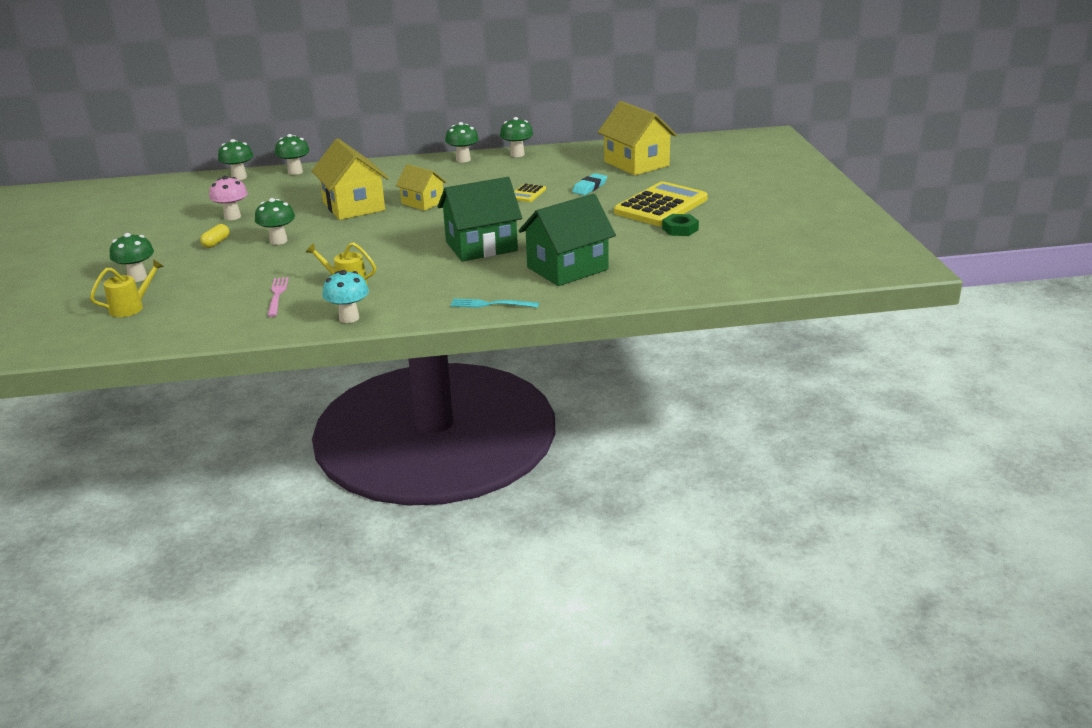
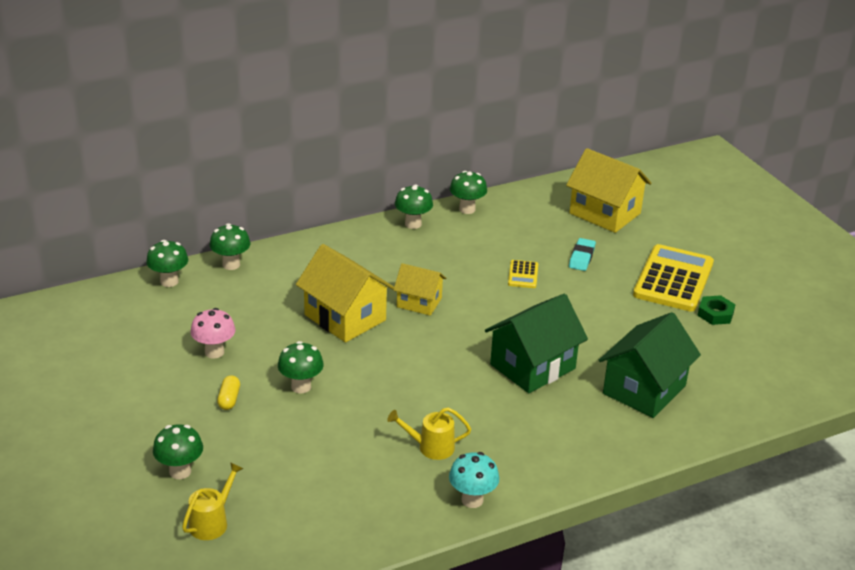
camera: 20 degrees left, 5 degrees up
(277, 295) = (367, 476): pink fork -> none
(491, 304) = (604, 456): turquoise fork -> none

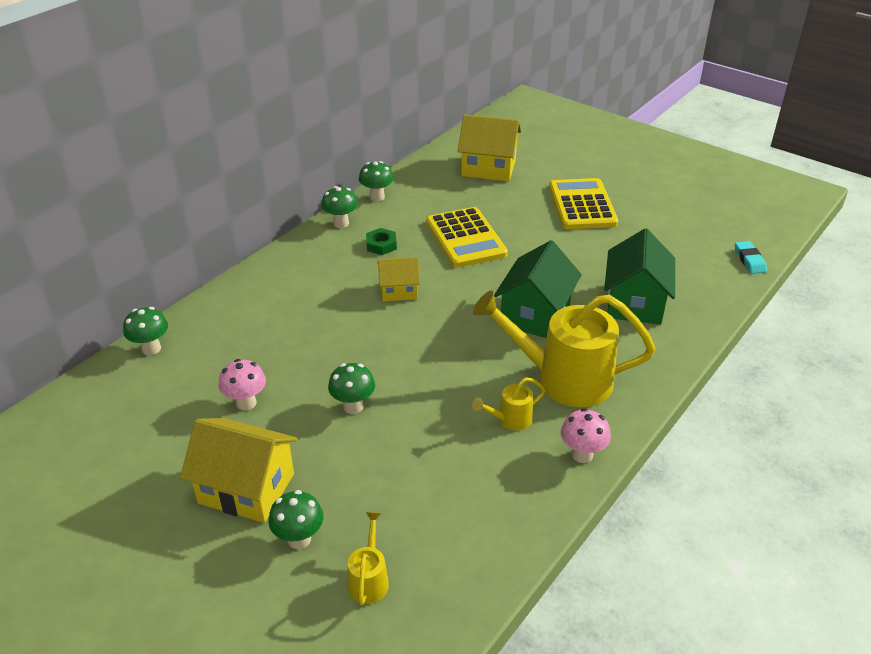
camera: 25 degrees left, 5 degrees up
(229, 399) = (294, 445): yellow capsule -> none
(231, 265) = (201, 312): green mushroom -> none
(345, 317) = (344, 326): yellow house -> yellow house (246, 488)
(472, 500) = (582, 455): turquoise mushroom -> pink mushroom
(509, 431) = (562, 379): none -> yellow watering can
(523, 275) = (465, 238): yellow calculator -> yellow calculator, size x2.22
(582, 257) = (500, 209): turquoise eraser -> turquoise eraser (749, 260)
(715, 314) = (634, 223): green nut -> green nut (381, 245)

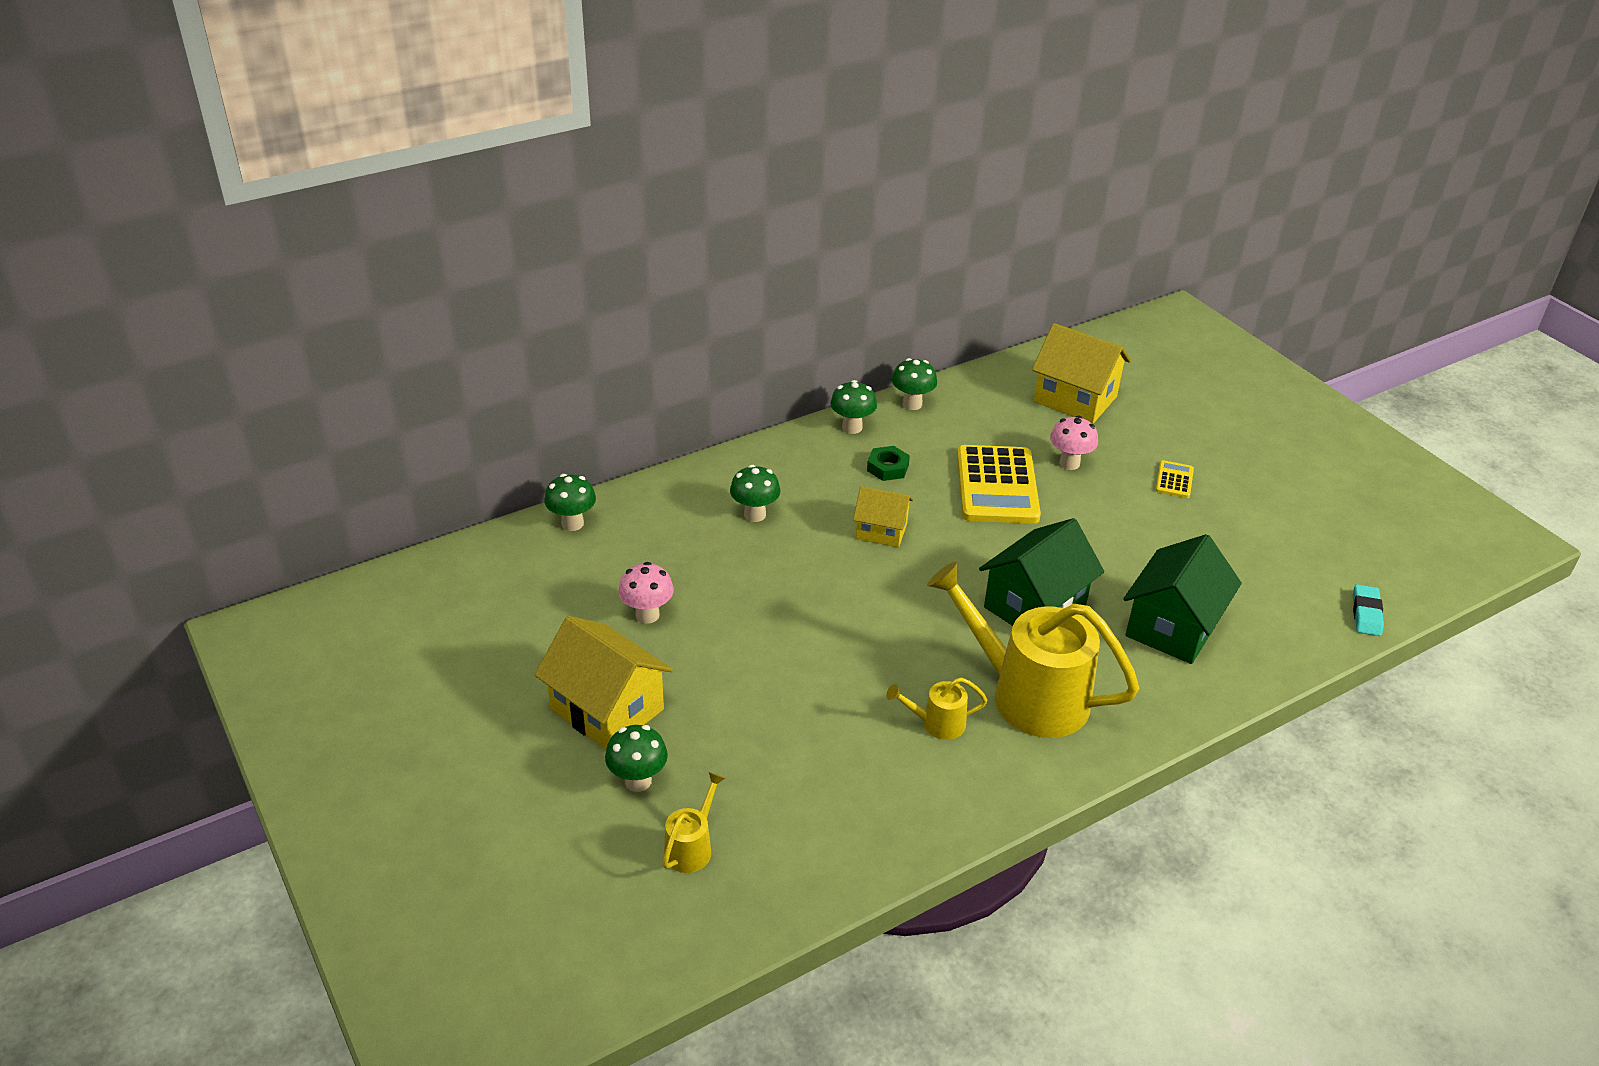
camera: 20 degrees right, 0 degrees up
(353, 406) = (762, 654): green mushroom -> green mushroom (755, 514)
(582, 205) = (1174, 480): yellow calculator -> yellow calculator, size x0.45
(582, 455) = (1001, 791): pink mushroom -> pink mushroom (1069, 463)

